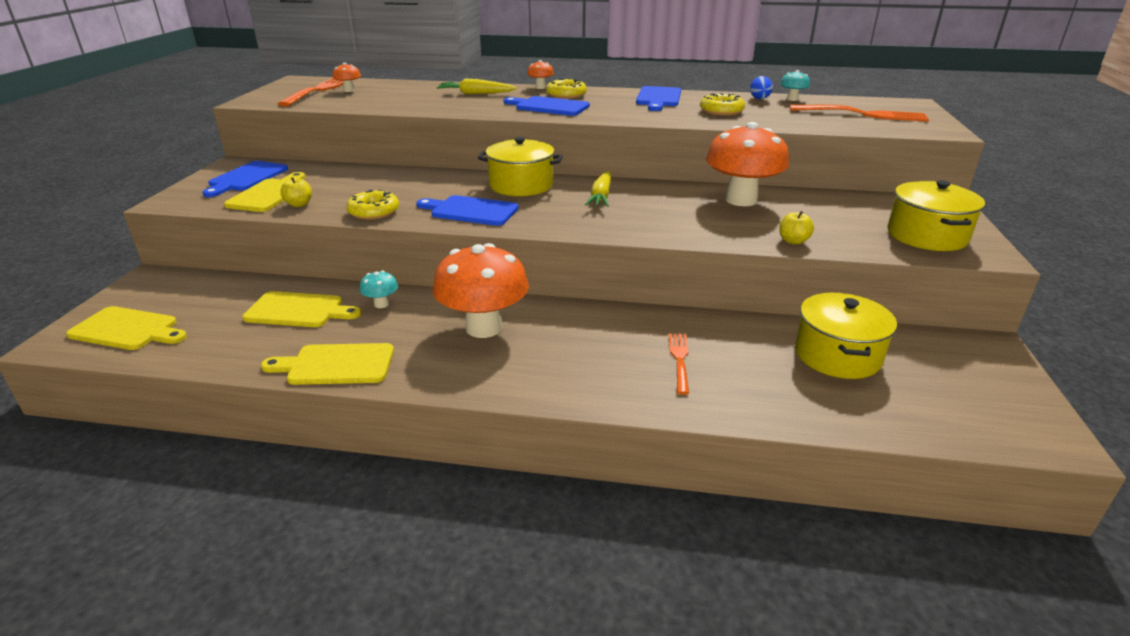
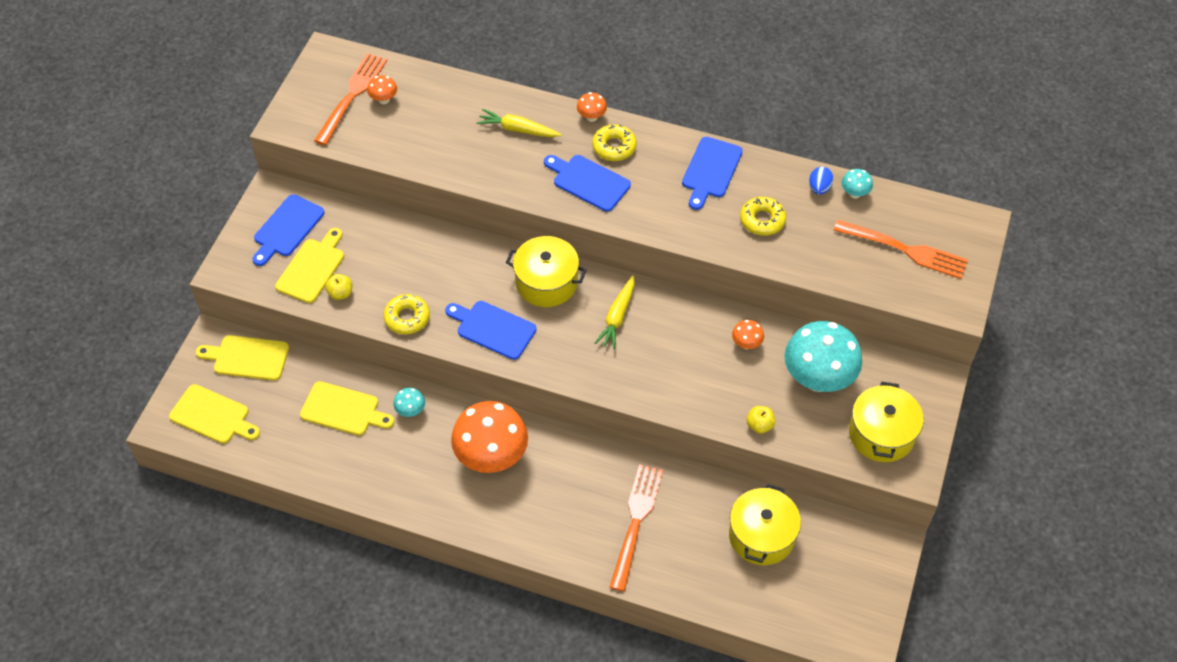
camera: 10 degrees right, 25 degrees up
(336, 365) = (376, 486): yellow cutting board -> yellow cutting board (247, 357)
(679, 360) = (636, 521): orange fork -> orange fork, size x1.76
(741, 200) = (746, 344): orange mushroom -> orange mushroom, size x0.43
(829, 212) = (818, 379): none -> turquoise mushroom

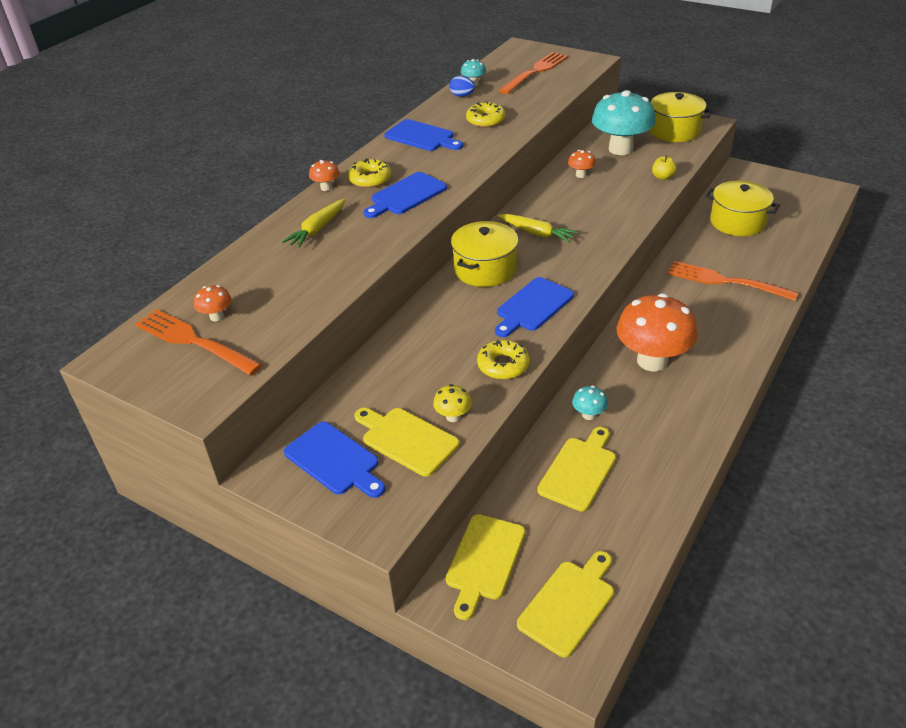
camera: 75 degrees left, 15 degrees down
(340, 293) = (453, 416): yellow apple -> yellow mushroom

